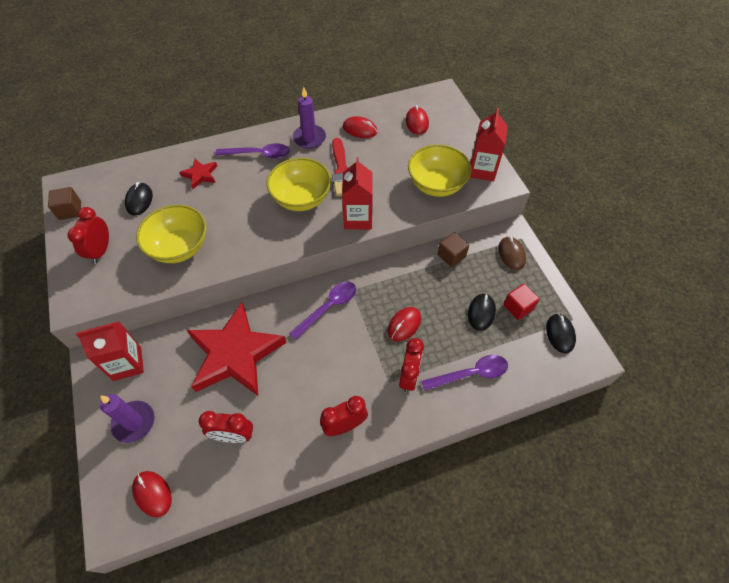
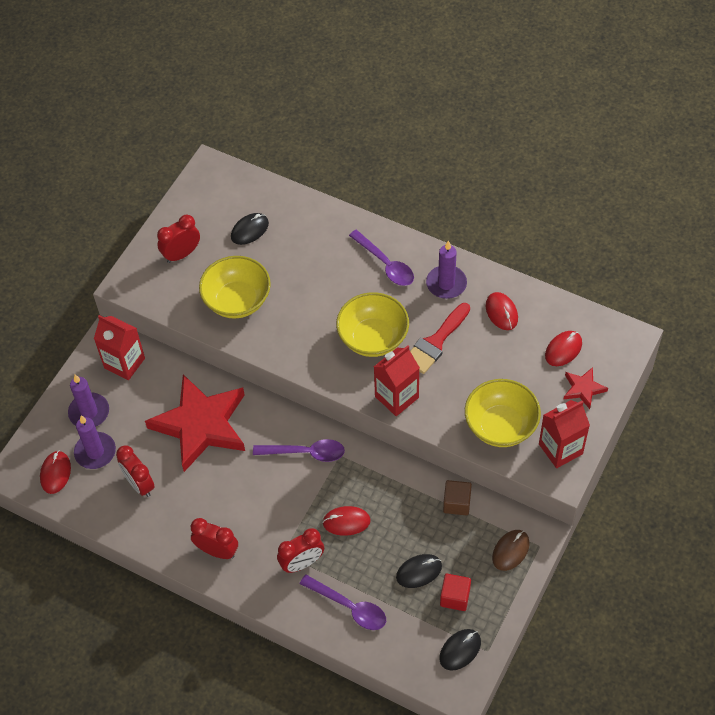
camera: 50 degrees right, 0 degrees up
(70, 210) = (193, 196): brown cube -> none
(171, 446) = (95, 452): none -> purple candle
(200, 175) = (318, 245): red star -> red star (583, 389)

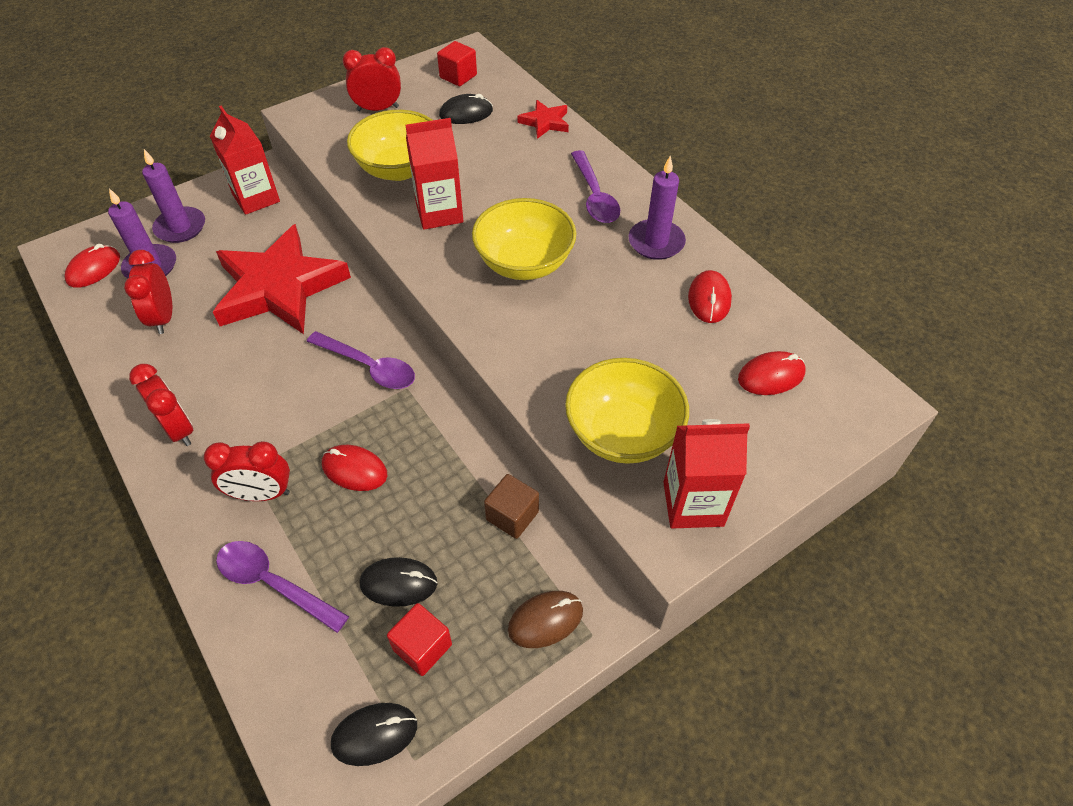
camera: 25 degrees right, 5 degrees down
(219, 197) = (458, 76): none -> red cube
(349, 607) = (273, 583): purple spoon -> purple spoon turned 150 degrees clockwise
(396, 397) = (506, 338): red carton -> red carton (439, 213)
(435, 342) = (599, 298): red brush -> none
(583, 389) = (773, 437): red star -> red star (545, 122)

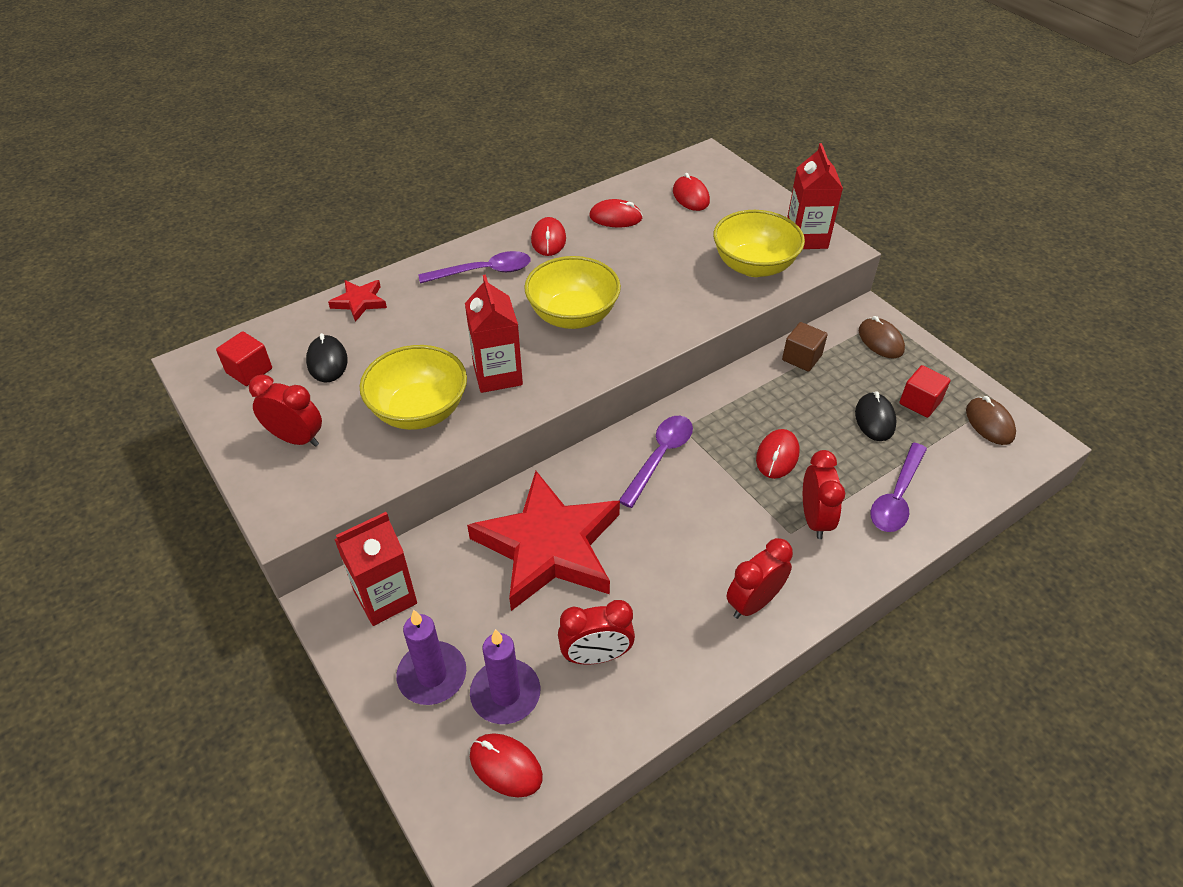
camera: 90 degrees left, 5 degrees down
(374, 734) = (989, 423): black mouse -> brown mouse
(378, 109) = (296, 438): red clock -> red clock turned 120 degrees clockwise
(656, 242) = (548, 239): purple candle -> red mouse

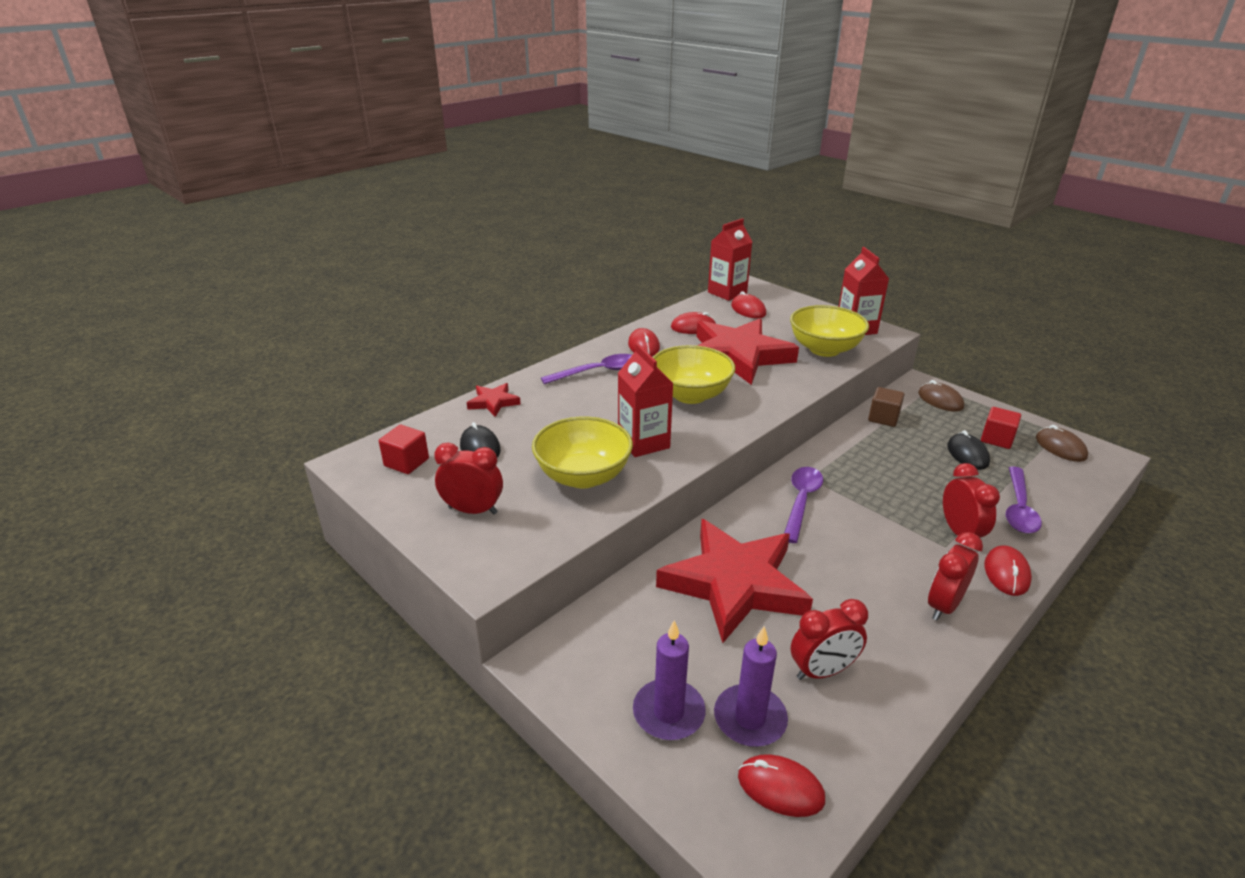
camera: 10 degrees left, 15 degrees down
(385, 597) = (593, 648): red carton -> red carton (727, 293)
(649, 265) = (737, 356): none -> red star
(777, 456) = (902, 489): red mouse -> red mouse (1006, 573)

